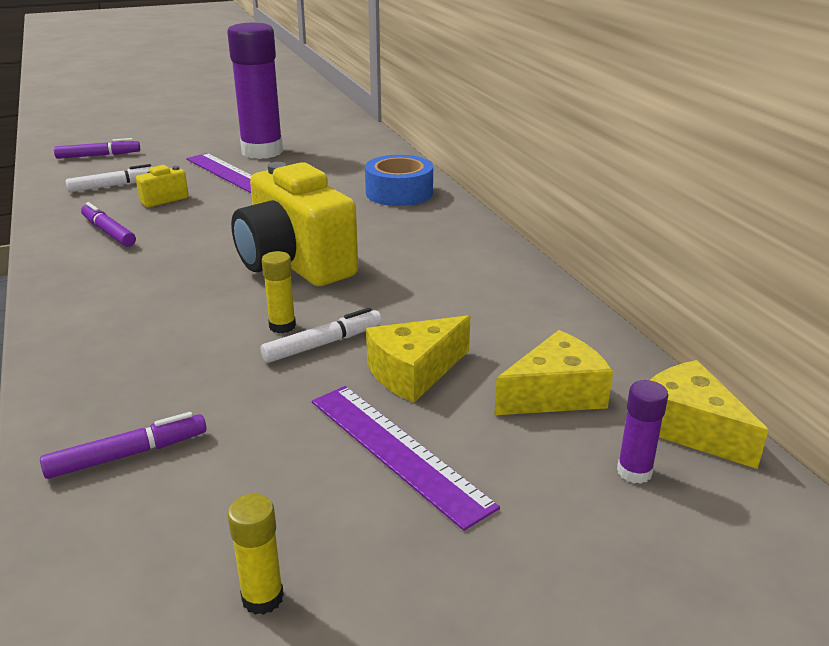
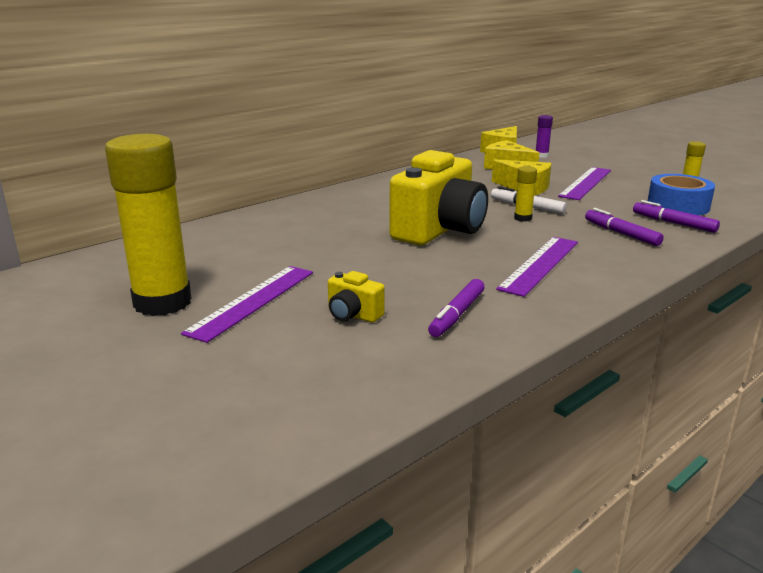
camera: 110 degrees left, 5 degrees down
(98, 156) = (207, 424): purple marker -> purple marker (621, 233)
(114, 186) = (330, 360): white marker -> none
(142, 293) = (540, 265): none -> purple ruler
(262, 152) = (162, 302): purple glue stick -> yellow glue stick
(399, 193) = (272, 222): blue tape -> blue tape (678, 206)

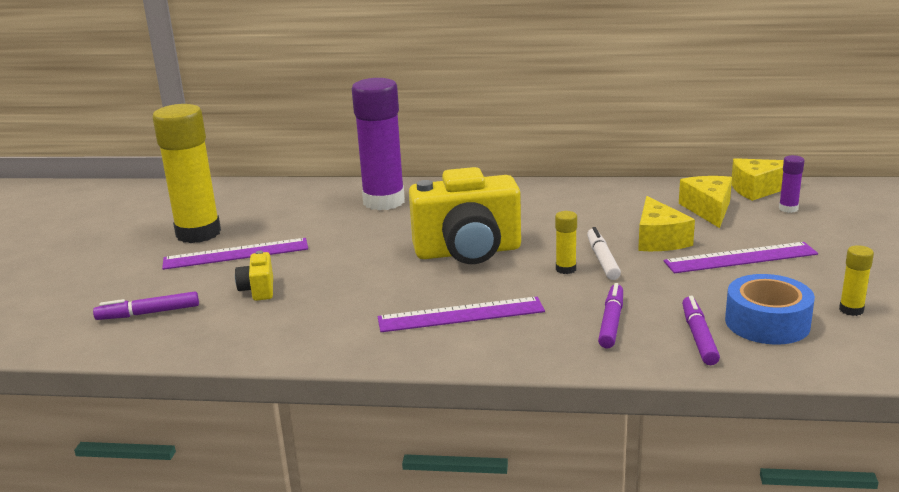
camera: 50 degrees right, 0 degrees up
(285, 223) = (384, 202): none -> purple glue stick
(457, 315) = (308, 321): purple marker -> purple marker (148, 313)

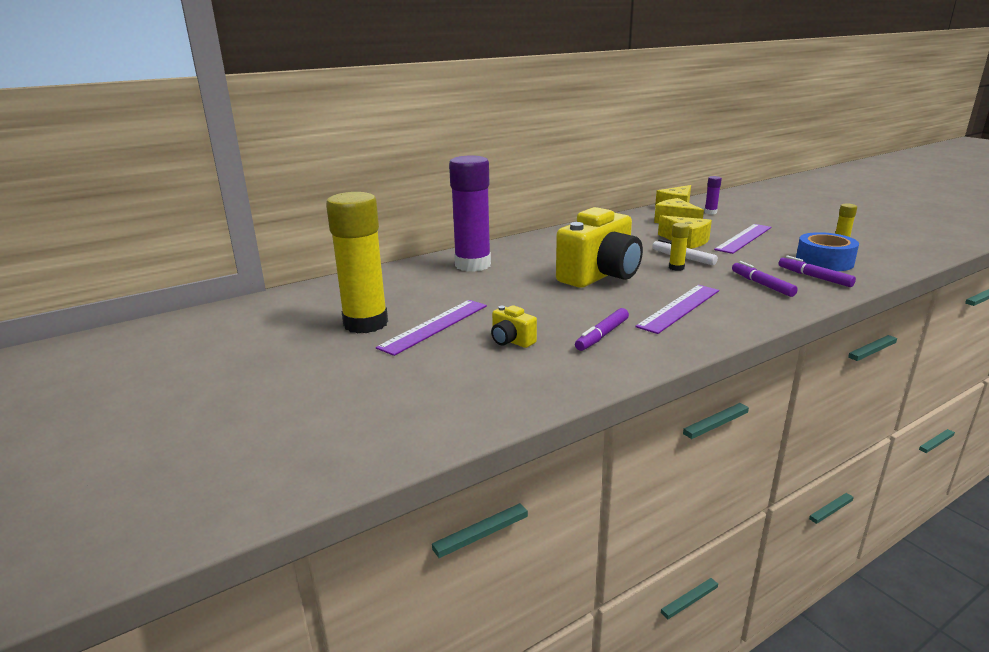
camera: 40 degrees left, 0 degrees up
(148, 313) = (457, 387): purple marker -> purple marker (602, 335)

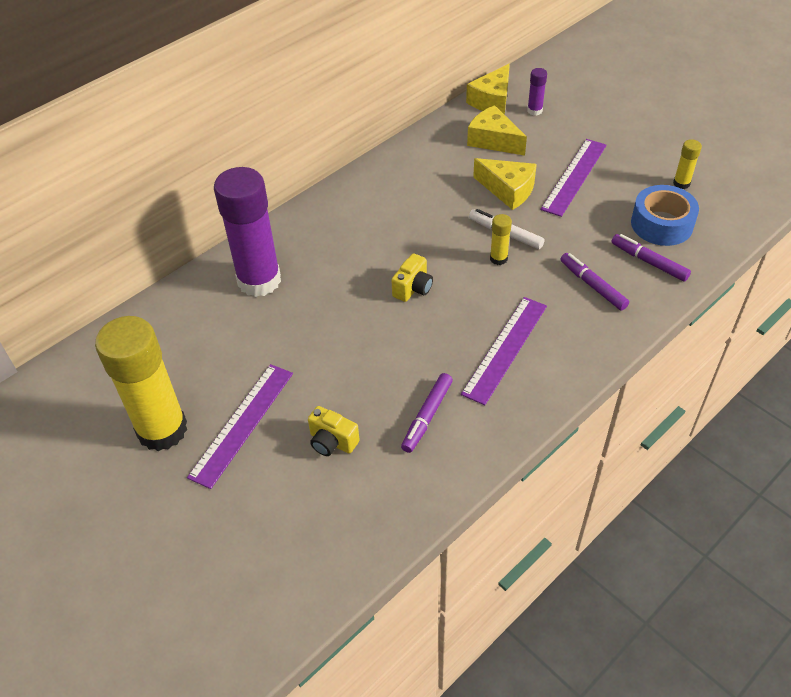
camera: 10 degrees left, 25 degrees up
(600, 276) = (413, 288): yellow camera -> yellow camera, size x0.43

